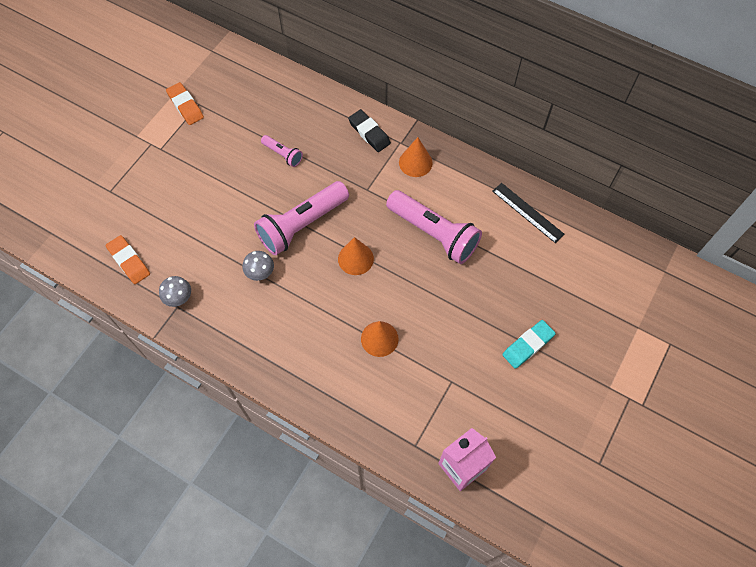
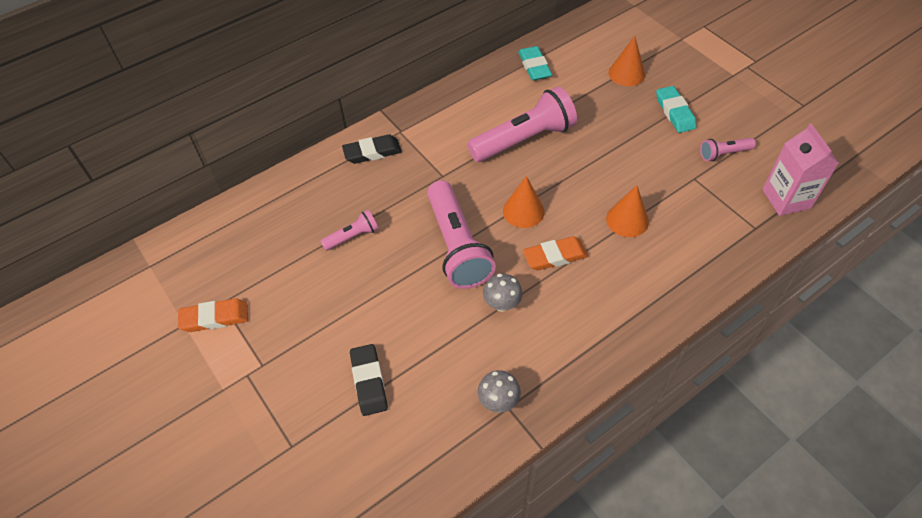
camera: 65 degrees left, 10 degrees down
(129, 261) = (415, 449): orange eraser -> orange eraser (555, 256)
(168, 214) = (369, 381): none -> black eraser
(415, 162) = (432, 127): orange cone -> orange cone (626, 73)
(494, 400) = (723, 154): none -> pink flashlight
(527, 212) = (534, 66): black ruler -> turquoise eraser

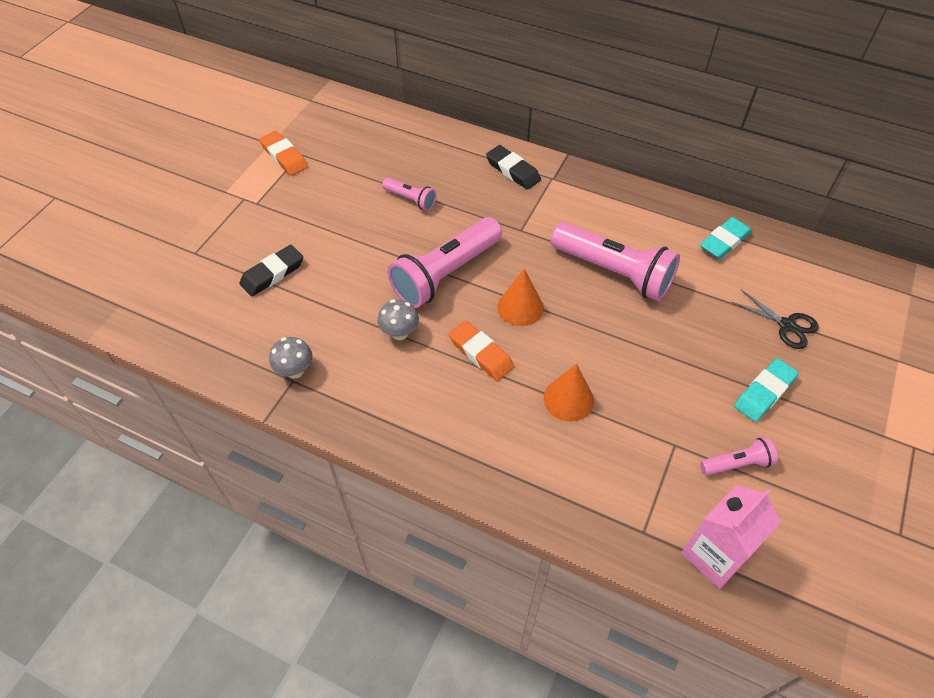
camera: 60 degrees right, 0 degrees up
(626, 73) = (787, 325): orange cone -> black scissors
(723, 154) = (737, 464): pink flashlight -> pink flashlight turned 120 degrees clockwise

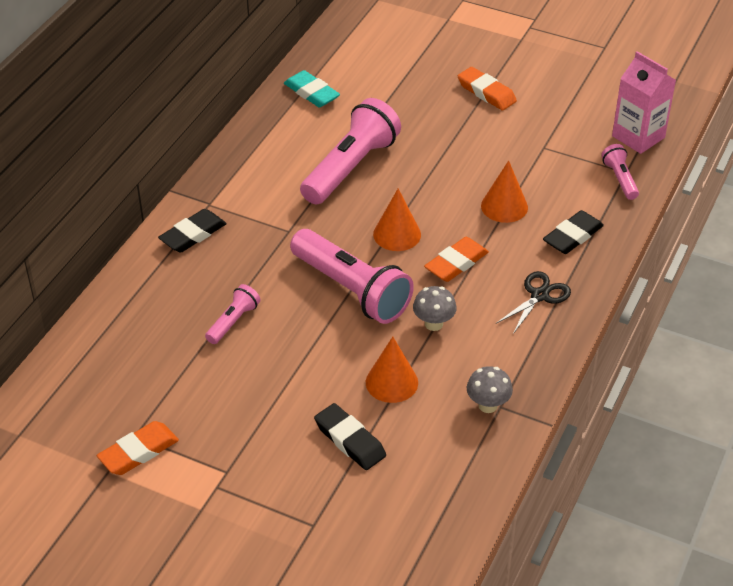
camera: 90 degrees left, 10 degrees down
(332, 301) = (391, 382): none -> orange cone
(525, 462) = (573, 236): none -> black eraser
(737, 464) = (557, 116): pink flashlight -> pink flashlight (620, 179)
(764, 392) = (486, 92): turquoise eraser -> orange eraser
(787, 325) = (414, 70): black scissors -> black scissors (539, 296)

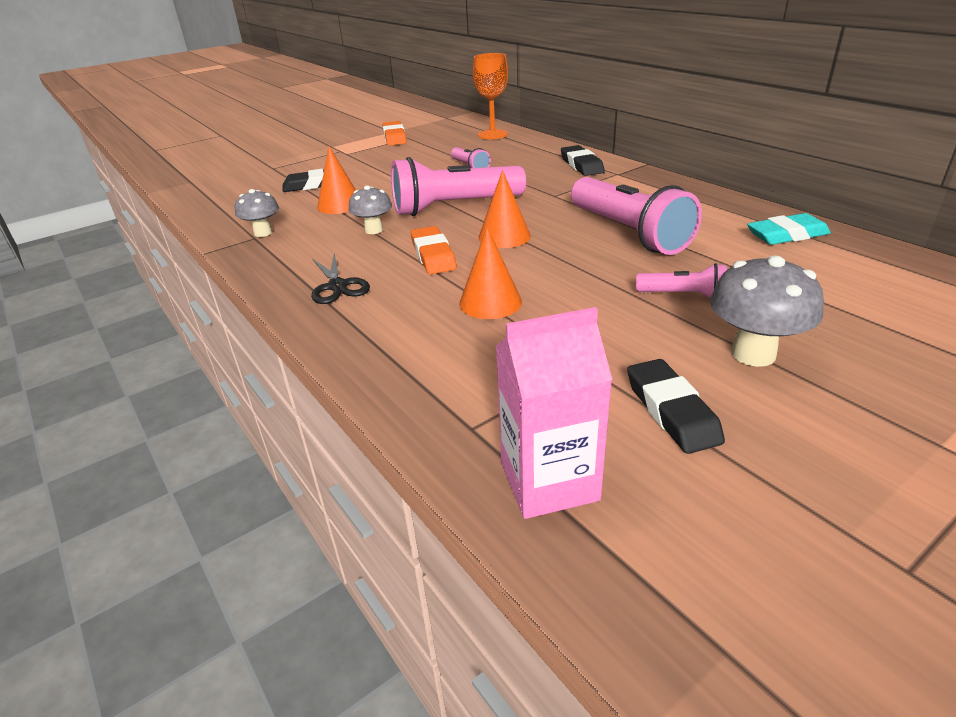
camera: 120 degrees right, 10 degrees down
(97, 347) = (492, 134): none -> orange goblet
(486, 92) = (753, 354): orange eraser -> grey mushroom
(573, 236) = (394, 333): black eraser -> black eraser (671, 411)
(620, 179) = (460, 414): pink flashlight -> pink flashlight (683, 295)

